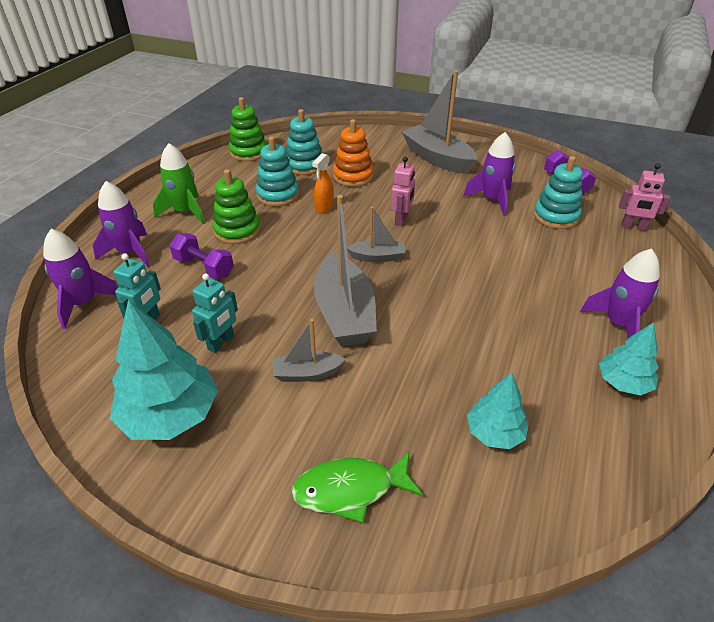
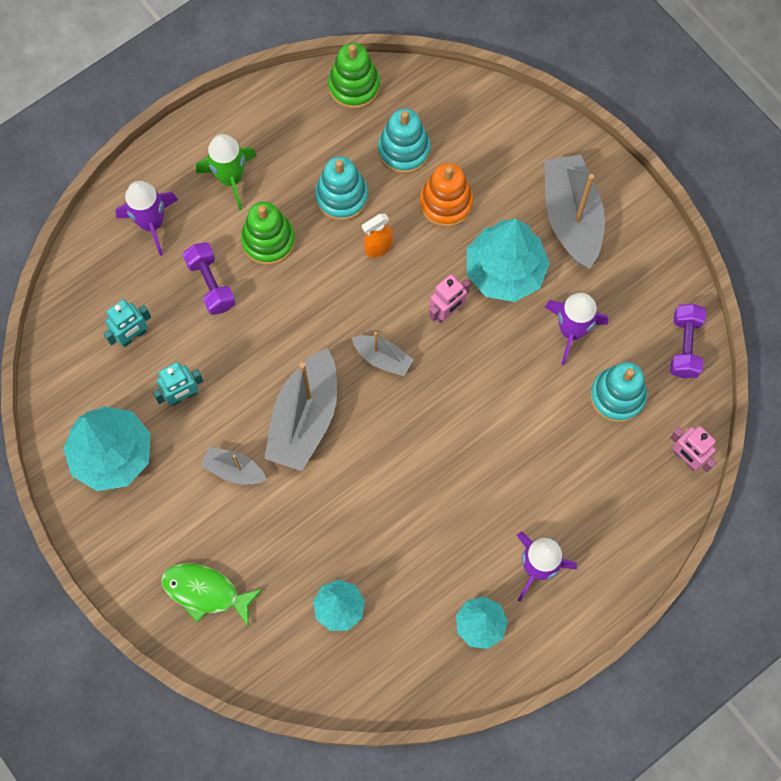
camera: 30 degrees right, 30 degrees up
(84, 303) = (88, 280): purple rocket -> none
(421, 190) = (505, 271): none -> turquoise tree

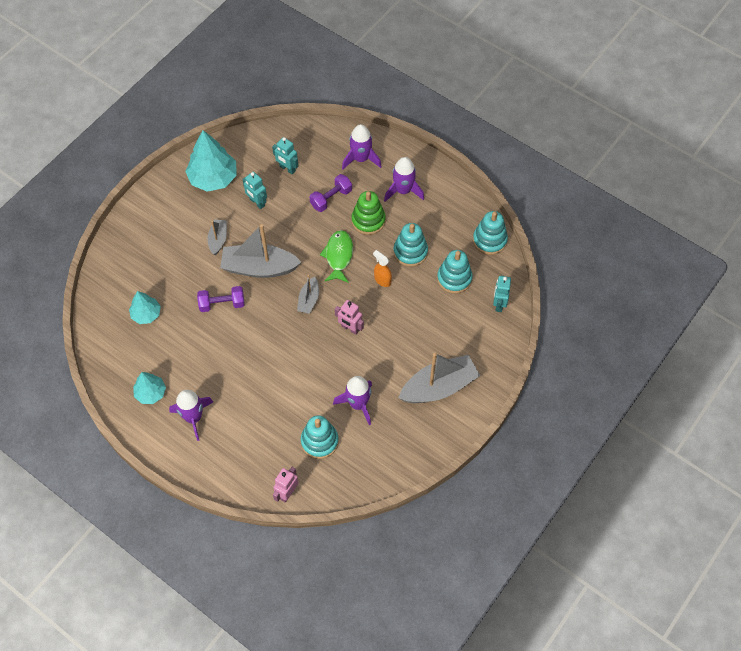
camera: 75 degrees right, 10 degrees down
(206, 592) = (142, 244): green fish -> green fish (338, 256)
(231, 178) = (403, 191): green rocket -> purple rocket
(354, 86) = (489, 240): green stacking toy -> turquoise stacking toy
(446, 203) = (425, 311): orange stacking toy -> none
(462, 105) = (499, 304): none -> turquoise robot
(505, 271) = (388, 355): turquoise tree -> none
(684, 346) = (367, 477): purple dumbbell -> purple dumbbell (222, 304)

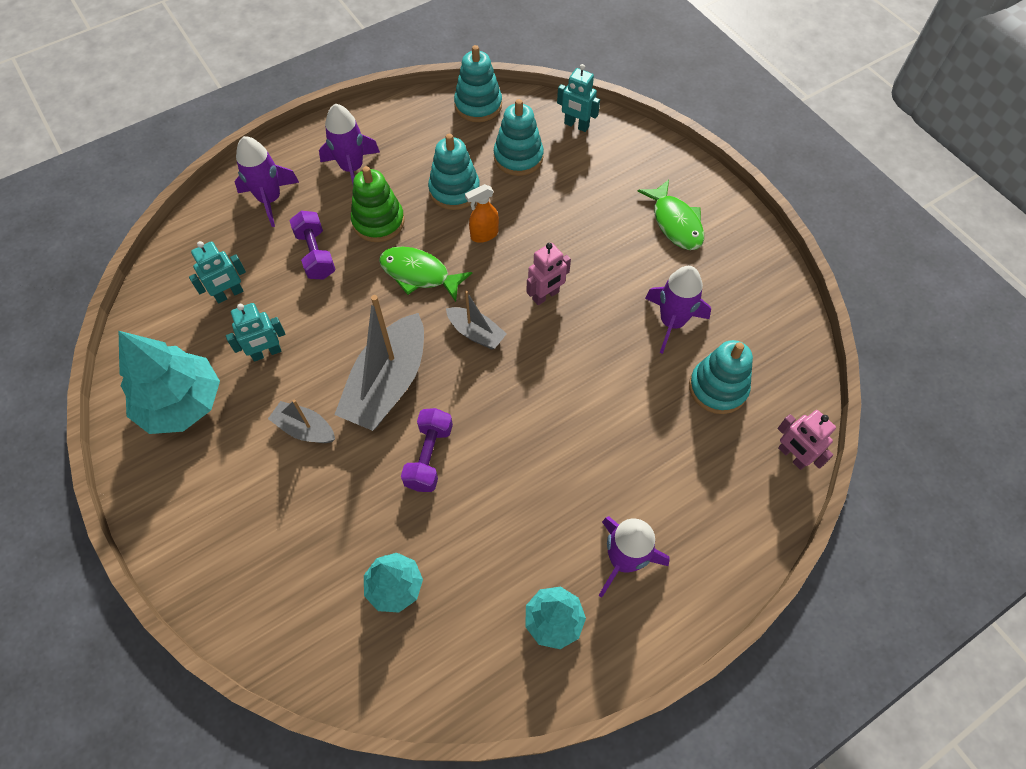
camera: 70 degrees left, 0 degrees up
(439, 387) = (675, 223): grey boat -> green fish

